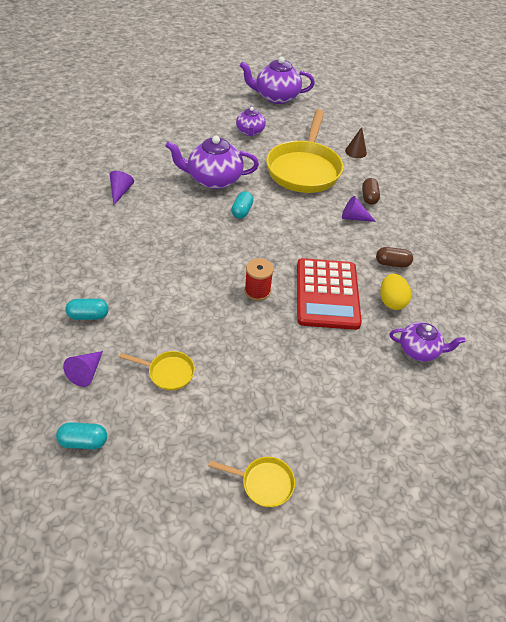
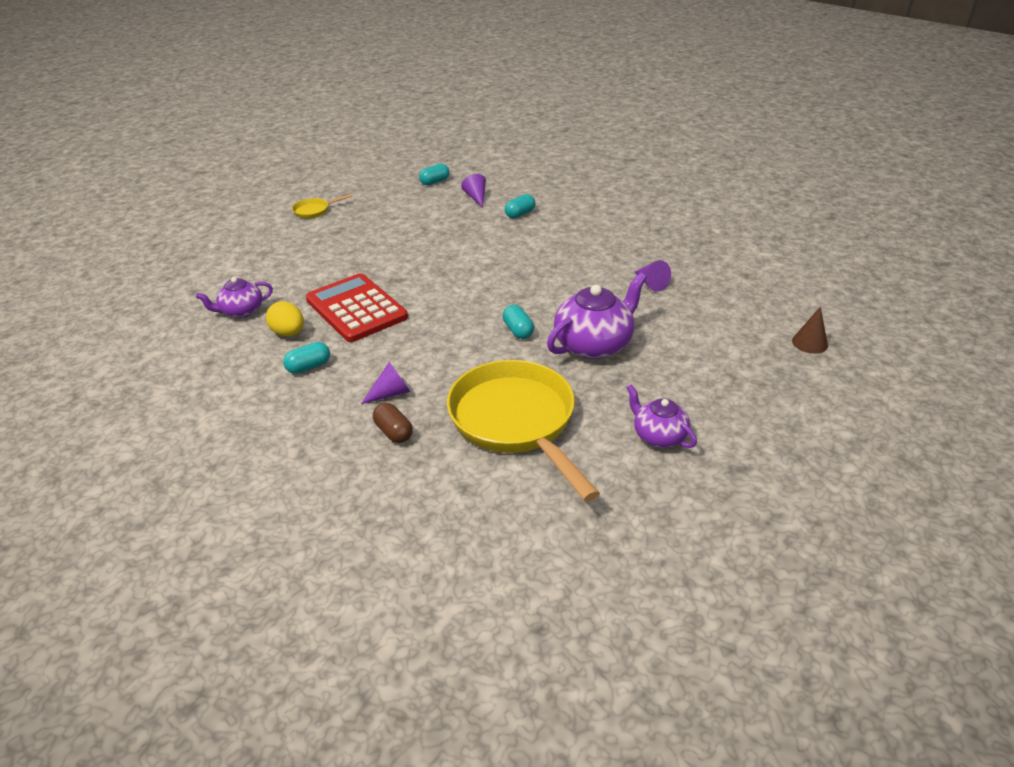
camera: 145 degrees right, 10 degrees down
(168, 372) = (426, 218): yellow pan -> none
(257, 291) = (420, 281): red spool -> none
(276, 97) = (734, 542): purple teapot -> none
(355, 152) = (478, 503): brown cone -> brown cone (809, 343)
(392, 263) = (309, 367): brown capsule -> turquoise capsule

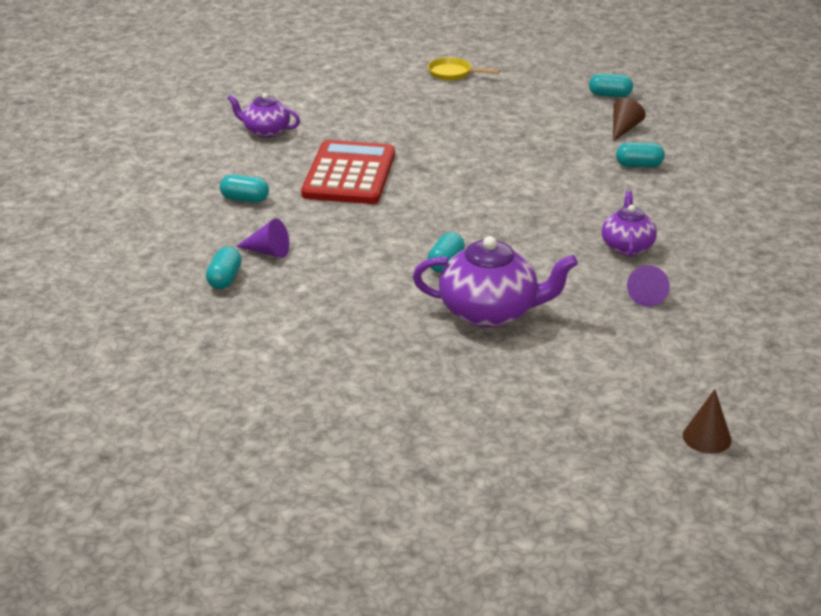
camera: 45 degrees right, 5 degrees down
(288, 333) = (271, 166): yellow egg -> none
(394, 432) = (225, 279): brown capsule -> turquoise capsule
(476, 197) = (624, 129): purple cone -> brown cone
(516, 422) = (319, 328): yellow pan -> none
(658, 436) = (408, 409): purple teapot -> purple teapot (627, 246)

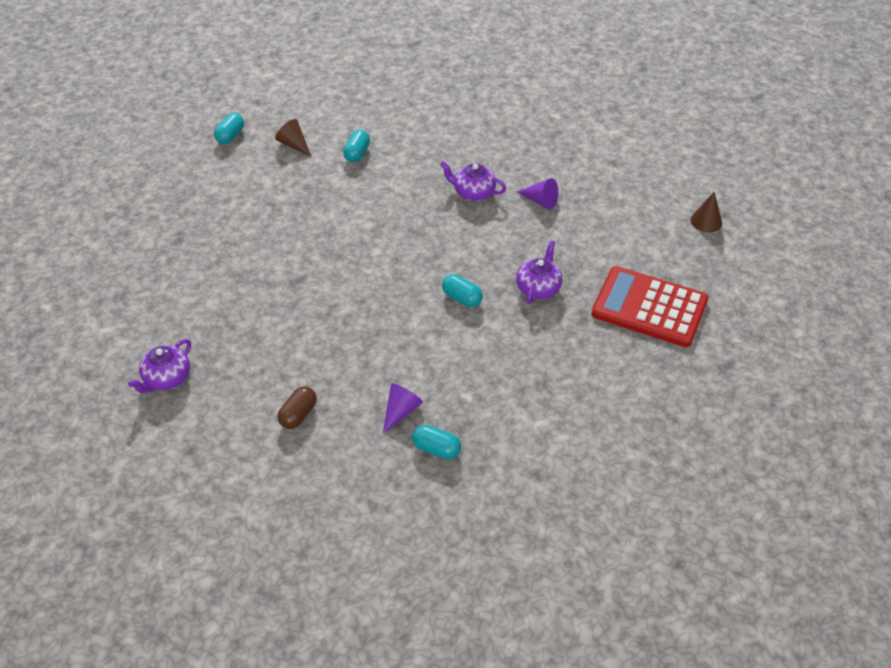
camera: 75 degrees left, 15 degrees up
(245, 199) = (298, 415): turquoise capsule -> brown capsule
(349, 174) = (286, 330): red calculator -> red calculator (649, 307)
(453, 73) = (126, 220): yellow pan -> none
(490, 312) = (538, 288): purple teapot -> purple teapot, size x0.60

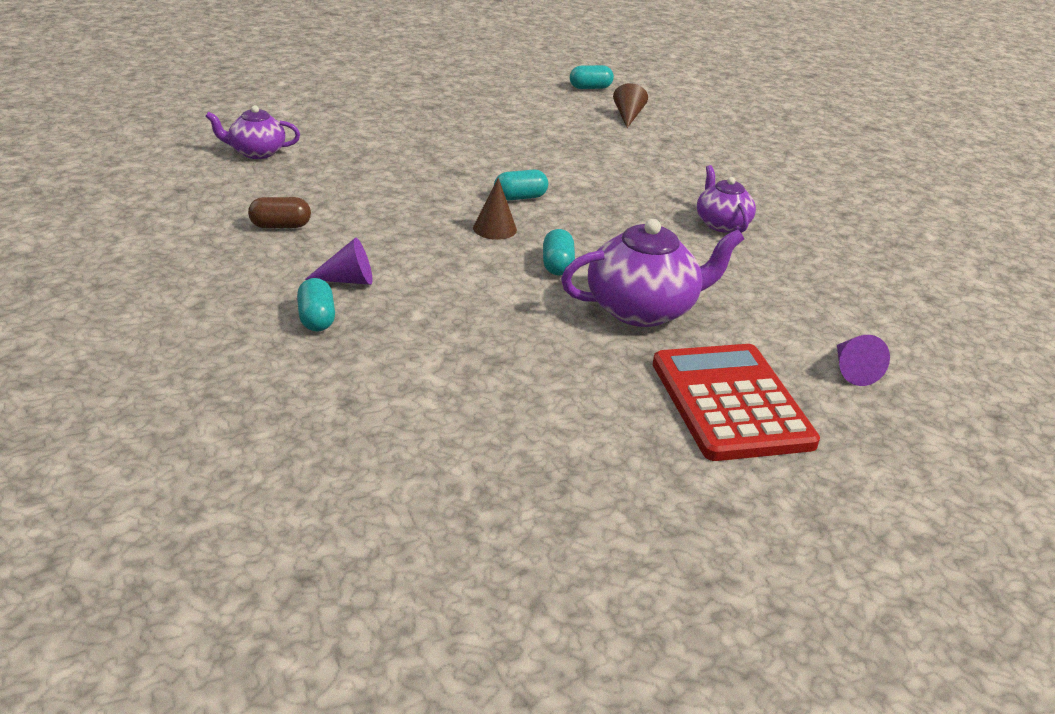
camera: 50 degrees right, 15 degrees down
(357, 153) = (669, 147): turquoise capsule -> turquoise capsule (520, 197)
(538, 288) = (643, 309): purple teapot -> purple teapot, size x1.67
(540, 201) = (780, 268): purple cone -> purple cone (852, 370)
(706, 221) = (957, 403): brown cone -> brown cone (494, 229)

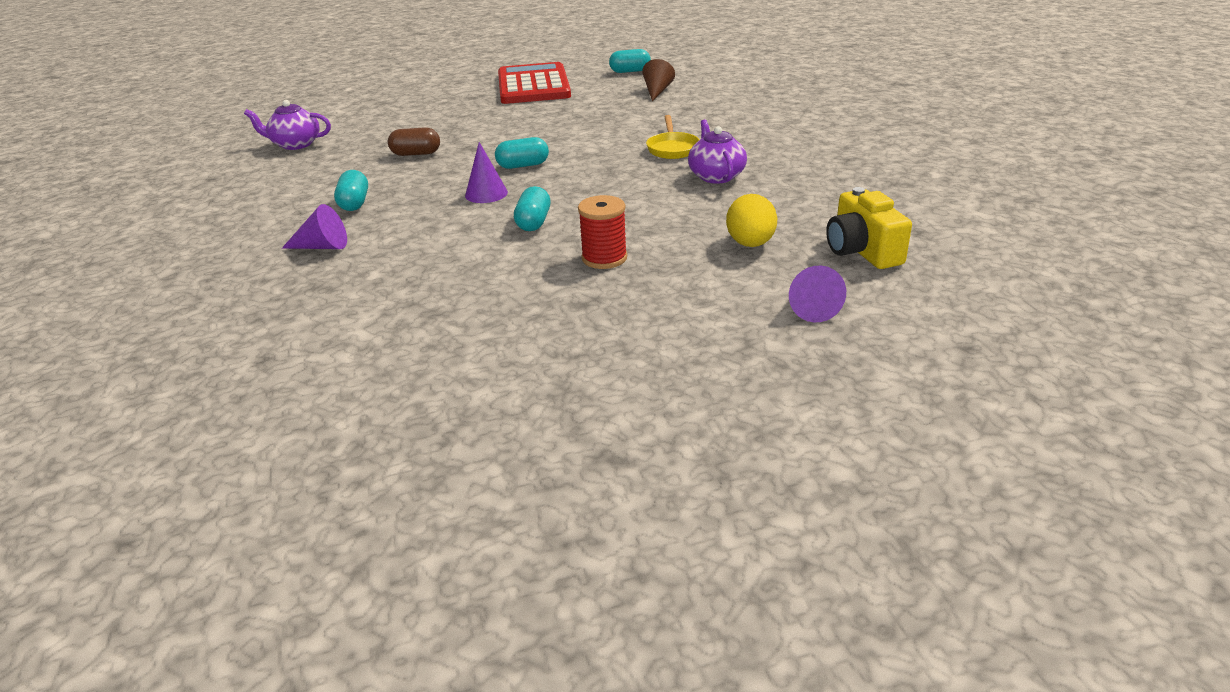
camera: 10 degrees right, 0 degrees up
(280, 226) = (284, 203): brown capsule -> brown capsule (416, 154)
(316, 319) = (274, 283): turquoise capsule -> turquoise capsule (354, 203)
(494, 229) = (486, 194): brown cone -> purple cone
(643, 309) = (604, 258): purple teapot -> red spool
(667, 188) = (672, 148): none -> yellow pan
(731, 403) = (664, 345): red calculator -> red calculator (533, 85)
(778, 302) = (750, 244): none -> yellow egg
(883, 315) = (862, 251): none -> yellow camera

